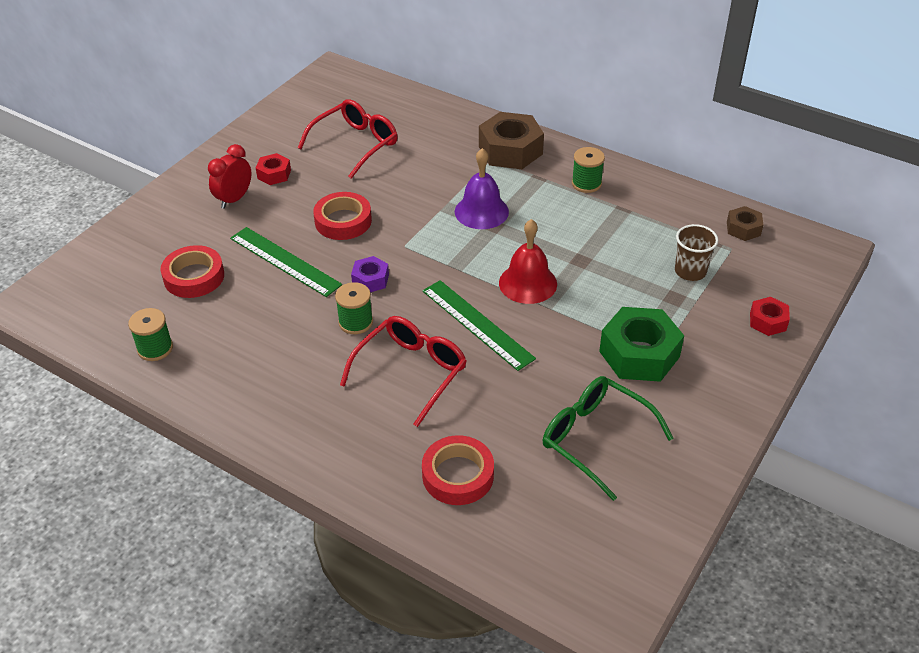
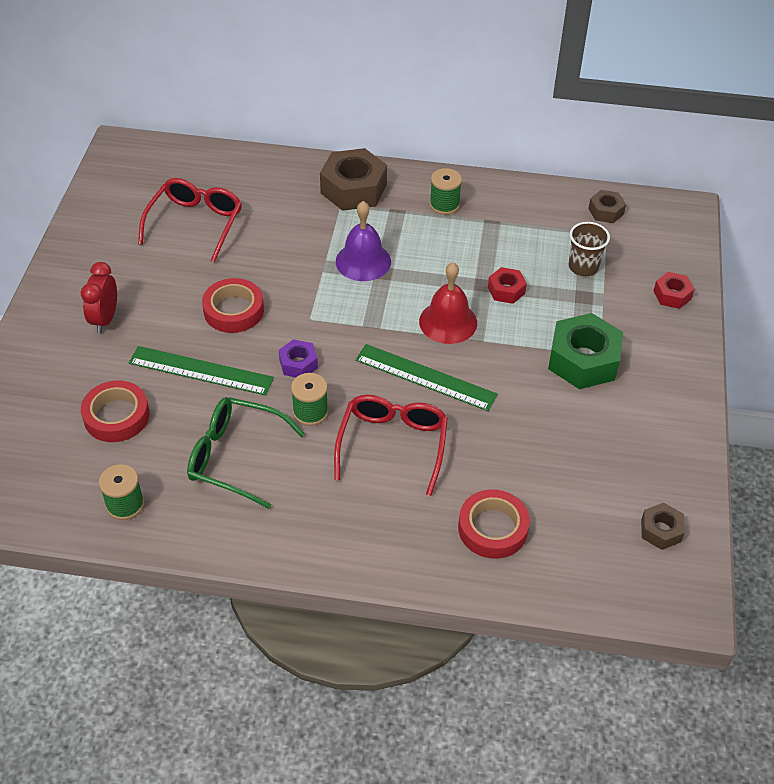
camera: 25 degrees left, 5 degrees up
(274, 174) = (130, 280): red nut -> red nut (506, 290)
(595, 438) = (590, 452): green glasses -> green glasses (235, 457)
(624, 534) = (660, 530): none -> brown nut

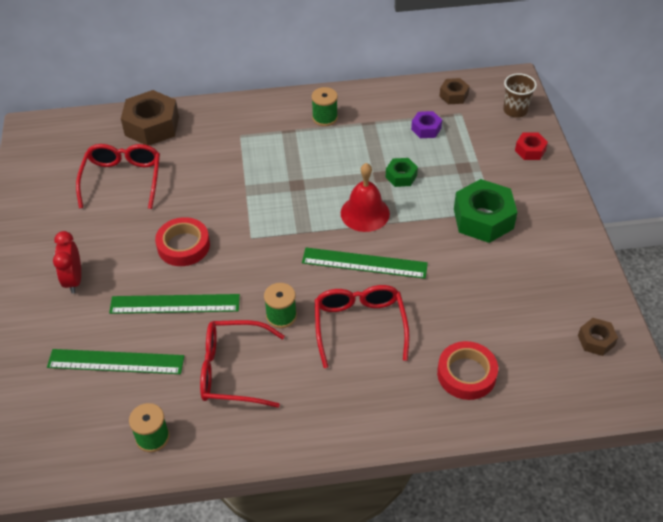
camera: 15 degrees left, 0 degrees up
(116, 416) = (116, 362): red tape -> green ruler
(235, 457) = (232, 370): green glasses -> red glasses
(298, 364) = (255, 278): purple nut -> purple nut (426, 129)
(353, 189) = (245, 121): brown nut -> brown nut (152, 126)
(363, 261) = (276, 179): purple bell -> none
(506, 290) = (401, 176): red nut -> green nut
(583, 267) = (454, 143): brown cup -> brown cup (515, 110)

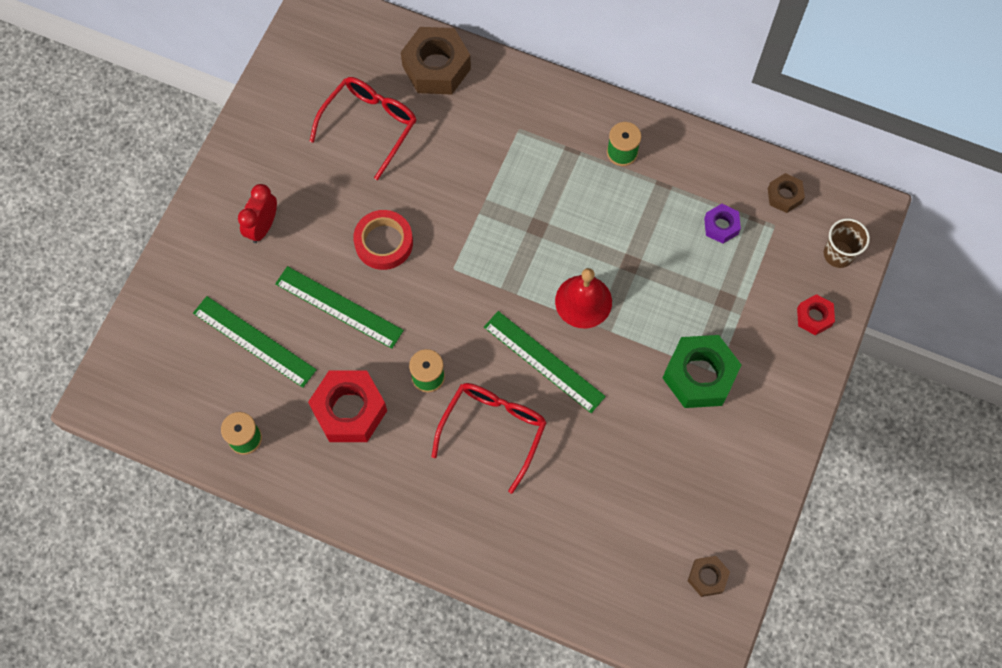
camera: 30 degrees right, 20 degrees up
(232, 370) = (349, 410): red glasses -> red nut
(401, 176) = (651, 275): green nut -> none
(466, 374) = (558, 539): red tape -> none

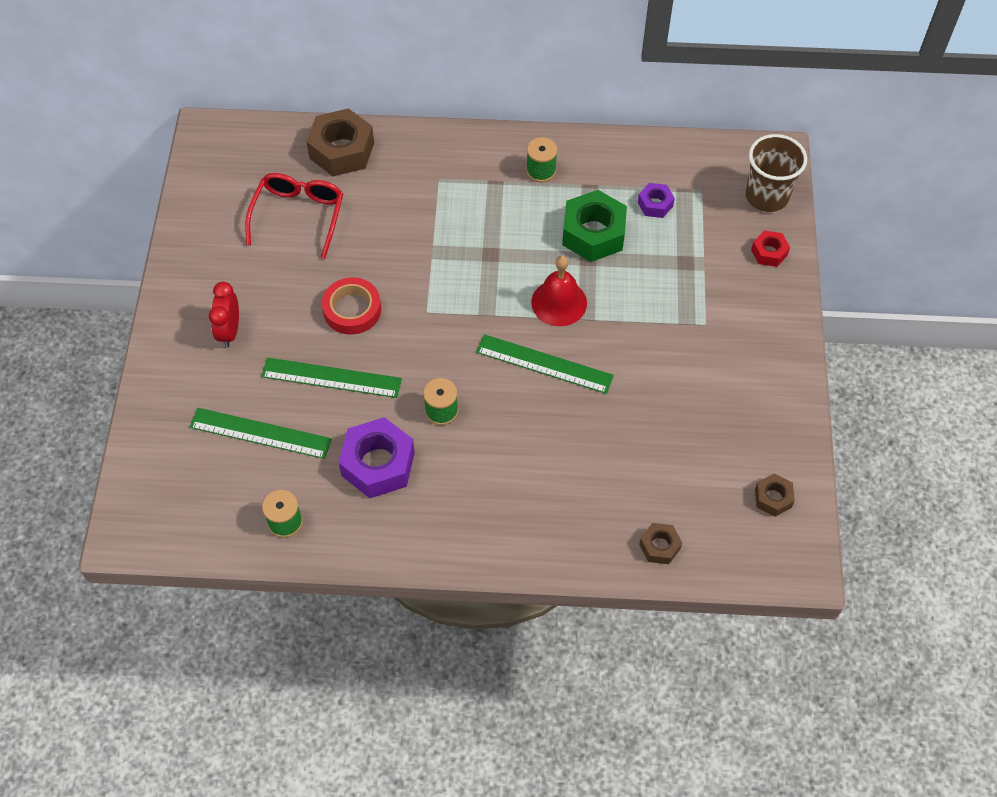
camera: 20 degrees left, 10 degrees down
(349, 410) = (378, 464): red nut -> purple nut
(493, 429) = (522, 436): red glasses -> none
(699, 376) = (690, 331): green nut -> green nut (593, 233)
(784, 196) = (699, 164): brown nut -> brown nut (659, 546)
(838, 254) = (767, 196): brown cup -> brown cup, size x1.50

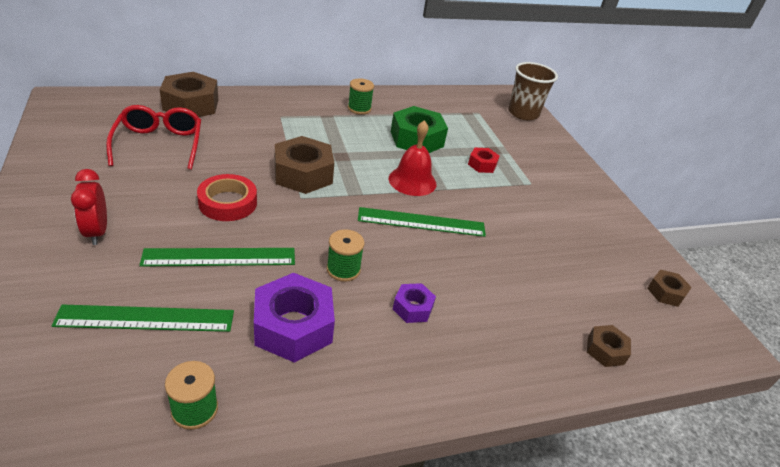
camera: 25 degrees left, 20 degrees down
(439, 278) = (303, 174): none -> brown nut
(655, 204) = (452, 121): purple nut -> purple nut (412, 308)
(769, 252) = (545, 141): red nut -> red nut (482, 165)

